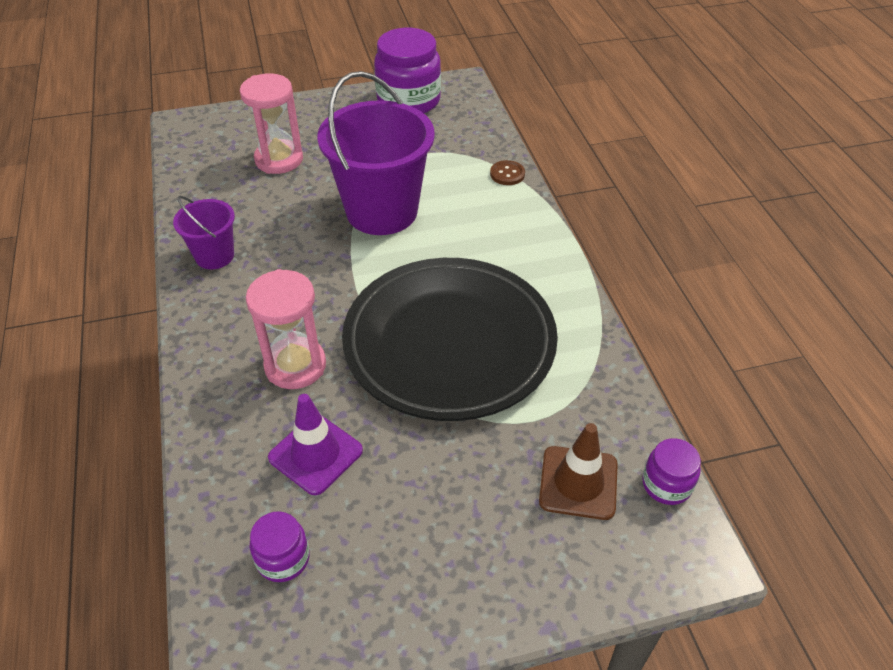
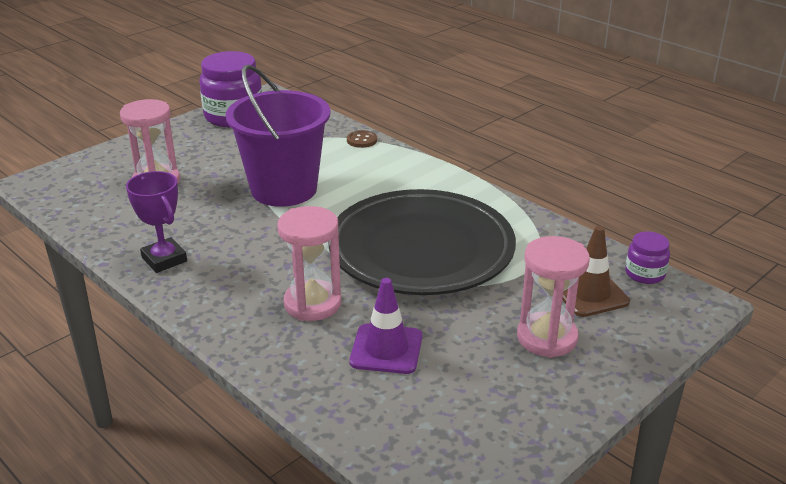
camera: 30 degrees left, 15 degrees down
(214, 256) = (164, 259): purple bucket -> purple trophy
(283, 558) = (426, 418): purple jar -> none
(482, 519) = (547, 338): none -> pink hourglass

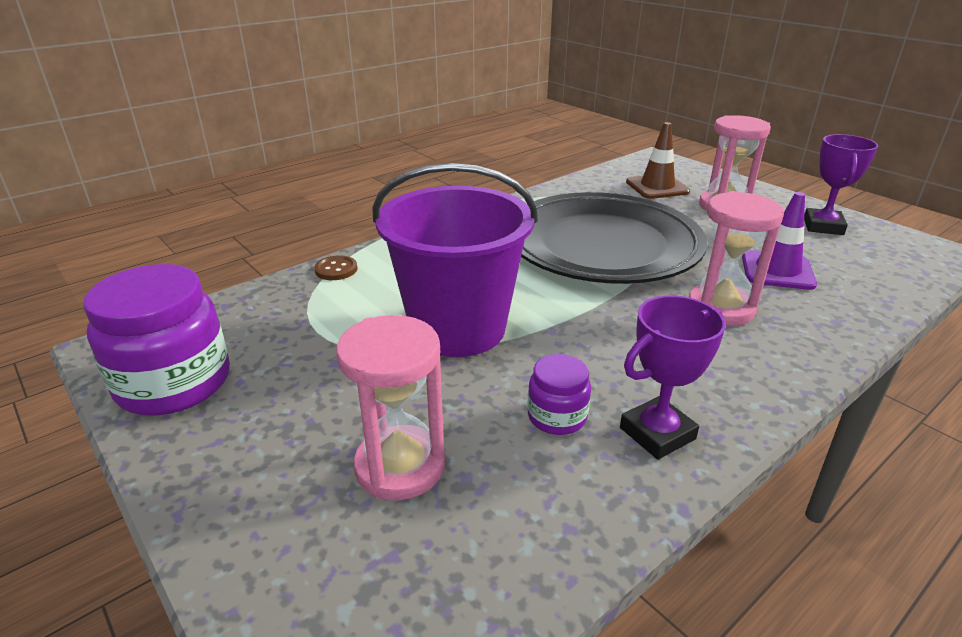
camera: 85 degrees left, 0 degrees up
(509, 409) = (823, 226): none -> purple trophy
(645, 274) = (623, 168): purple jar -> purple jar (557, 417)

